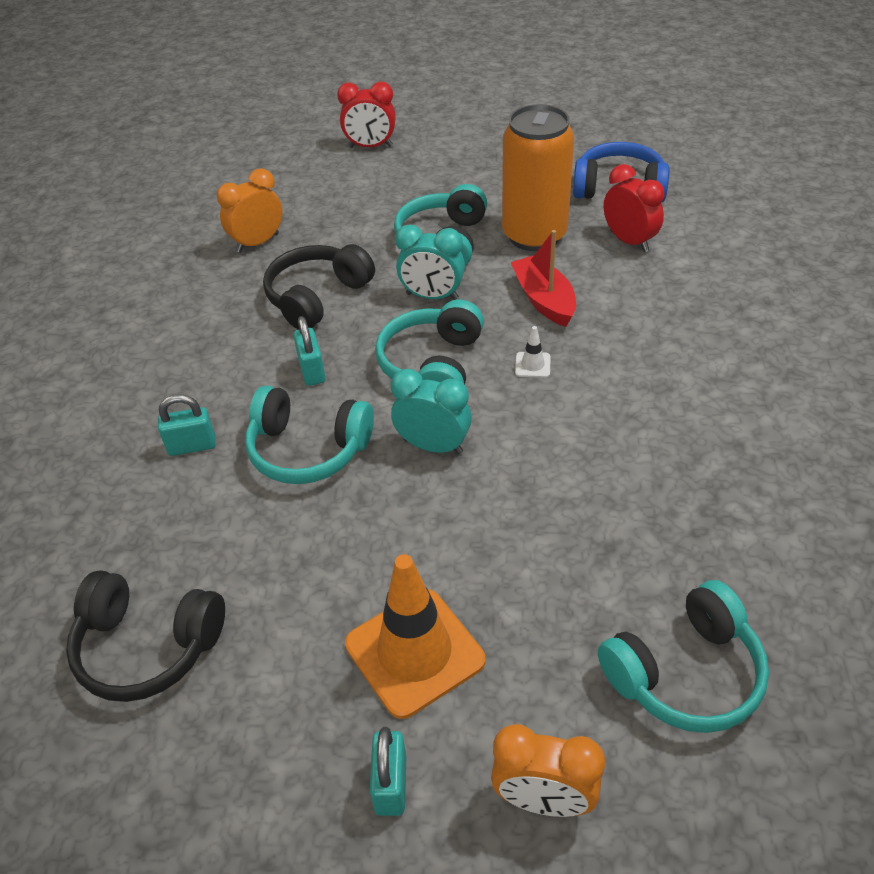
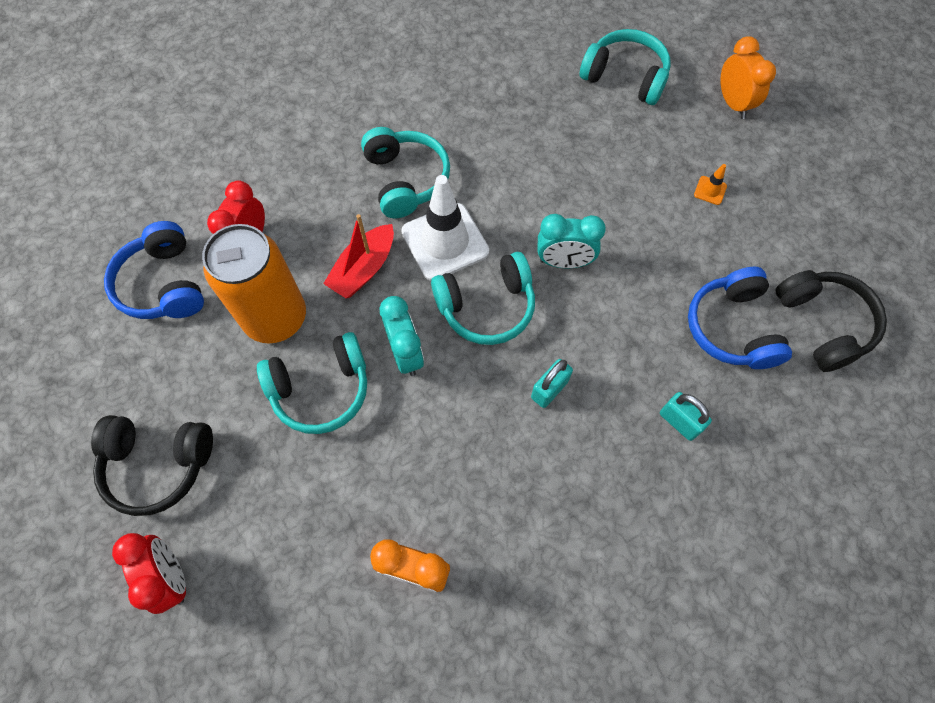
camera: 125 degrees left, 20 degrees up
(230, 549) = (731, 328): none -> blue headphones
(308, 450) = (623, 338): turquoise headphones -> turquoise headphones (406, 180)
(317, 297) = (461, 449): black headphones -> black headphones (158, 465)
(391, 785) = (780, 163): turquoise padlock -> none
(414, 652) = (710, 190): orange traffic cone -> orange traffic cone, size x0.41
(433, 446) = (564, 262): turquoise clock -> turquoise clock turned 75 degrees counterclockwise
(532, 365) = (445, 242): white traffic cone -> white traffic cone, size x2.47

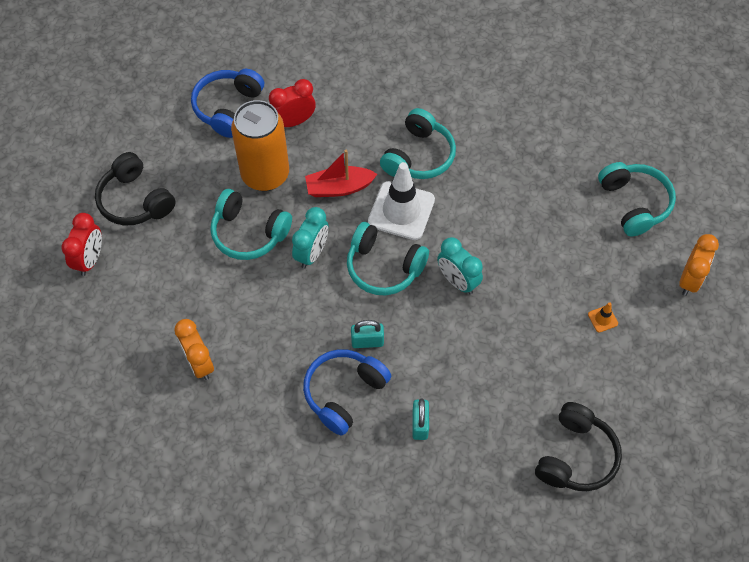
camera: 45 degrees right, 5 degrees down
(731, 328) = (514, 406): blue headphones -> blue headphones (344, 393)

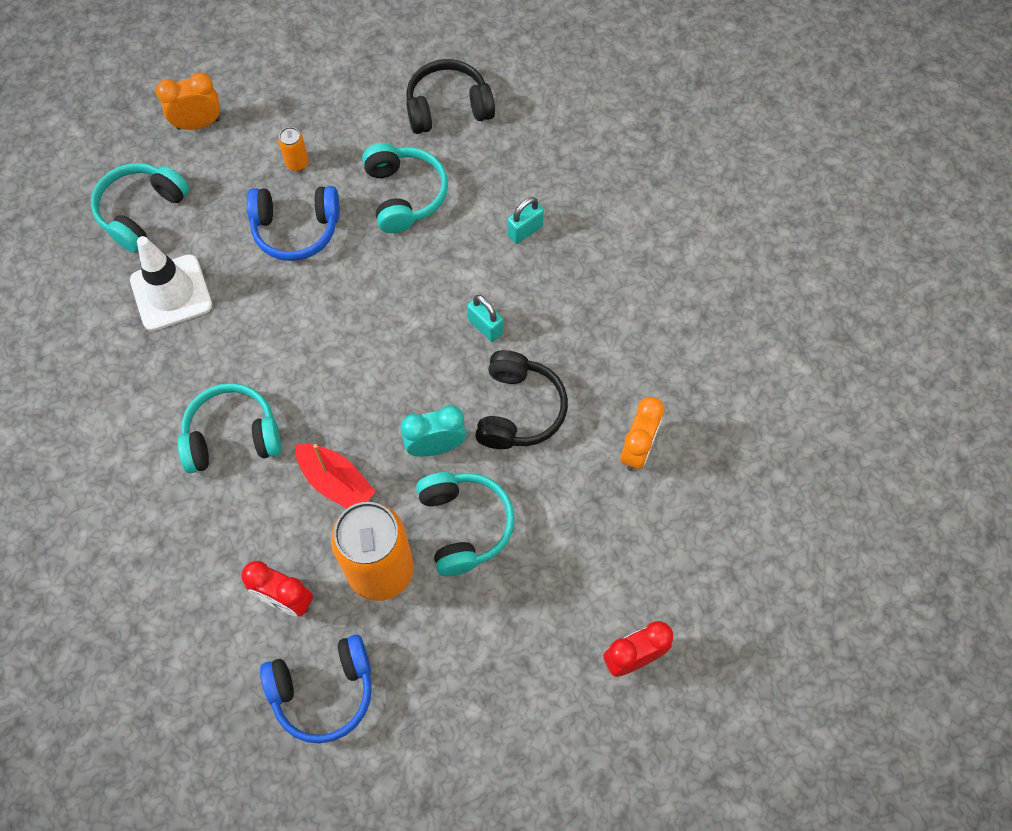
camera: 130 degrees left, 5 degrees up
(135, 200) = (527, 679): black headphones -> black headphones (519, 410)
(344, 393) = (551, 308): blue headphones -> blue headphones (296, 229)
(383, 267) = (395, 371): turquoise headphones -> turquoise headphones (405, 195)
(401, 211) = (316, 403): white traffic cone -> white traffic cone (171, 293)
(457, 281) = (356, 298): turquoise clock -> none
(602, 319) = (297, 163): orange traffic cone -> orange can

